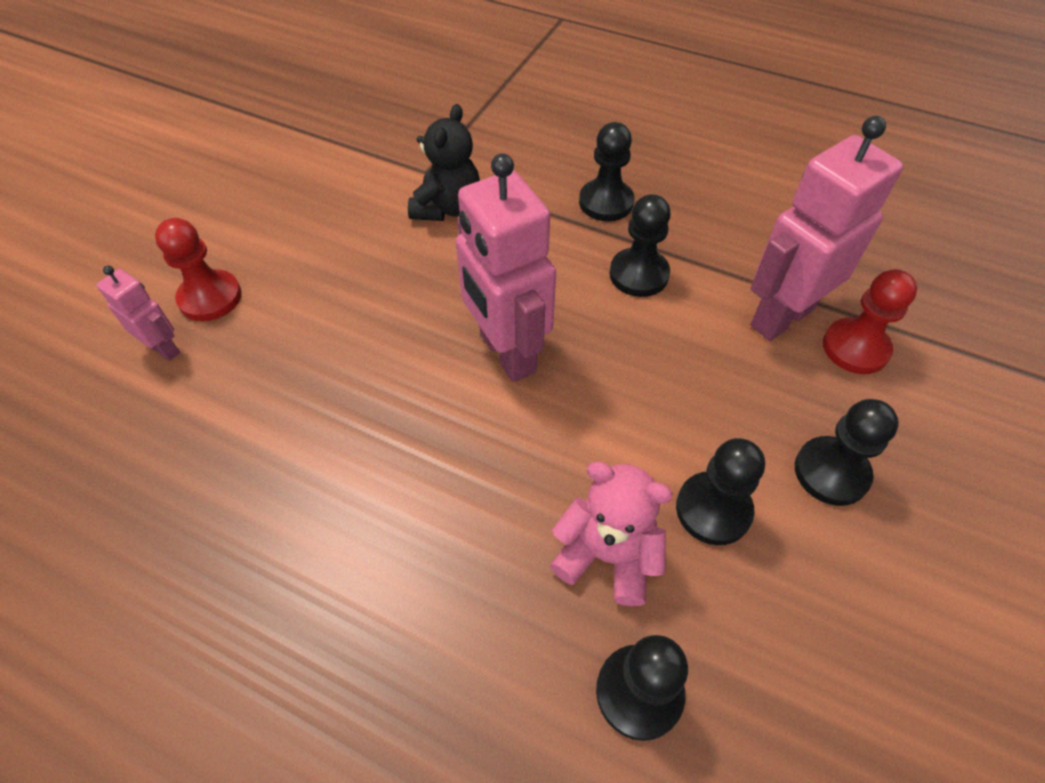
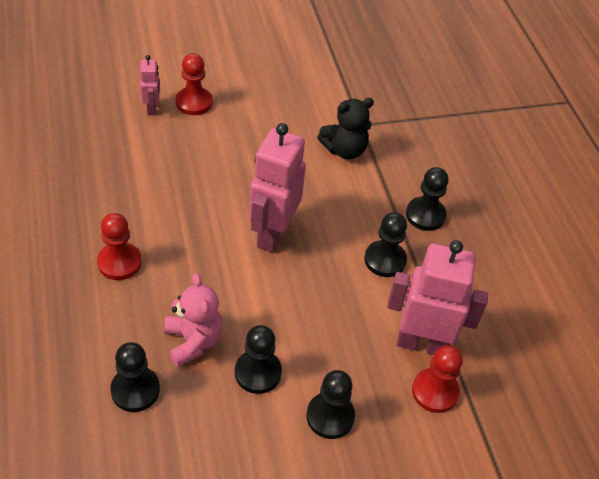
camera: 45 degrees right, 5 degrees down
(391, 565) = (119, 262): none -> red pawn

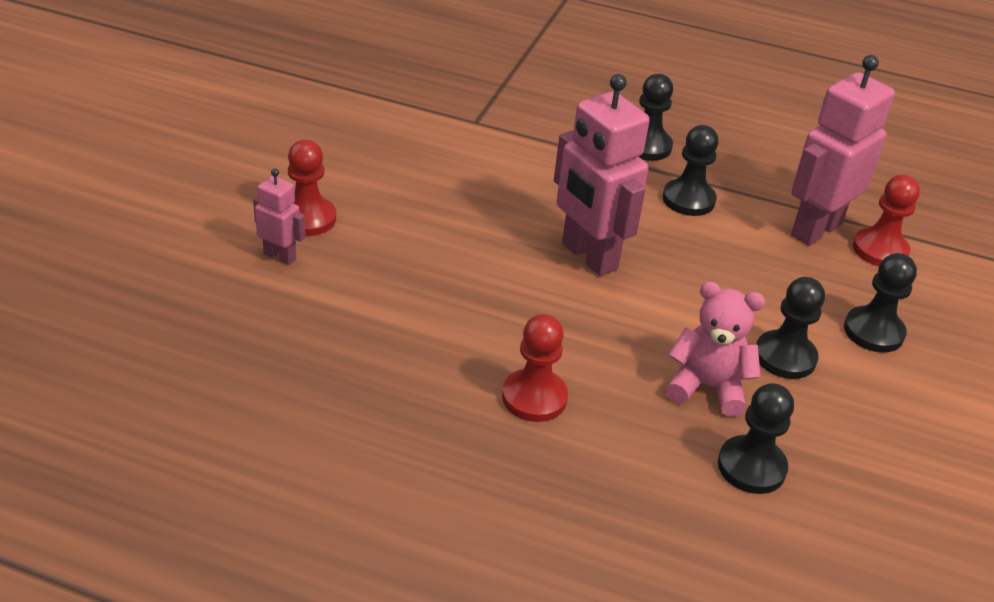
camera: 55 degrees left, 10 degrees down
(344, 150) = (504, 150): black teddy bear -> none

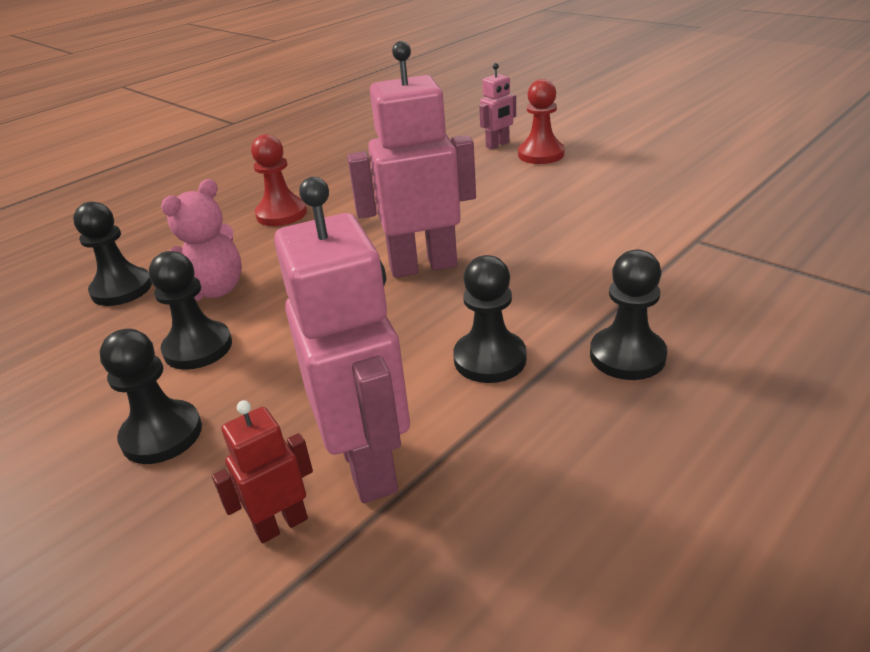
camera: 120 degrees right, 5 degrees down
(880, 250) = (281, 524): red pawn -> red robot

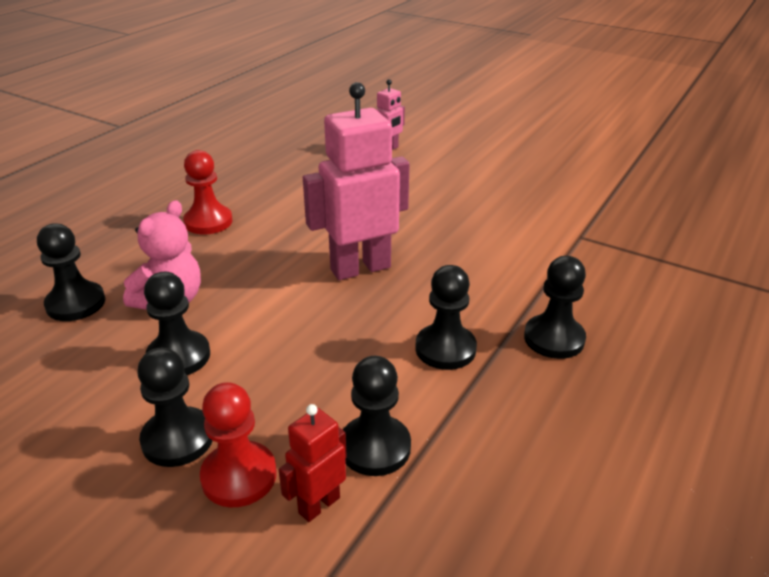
camera: 15 degrees left, 0 degrees up
(369, 465) = (375, 447): pink robot -> black pawn
(541, 154) = (430, 159): red pawn -> red pawn (239, 476)

